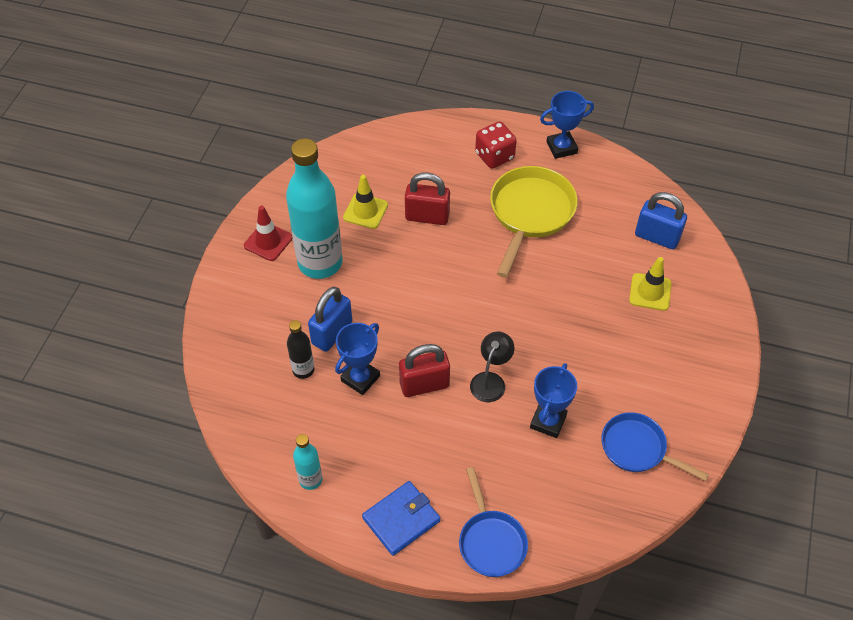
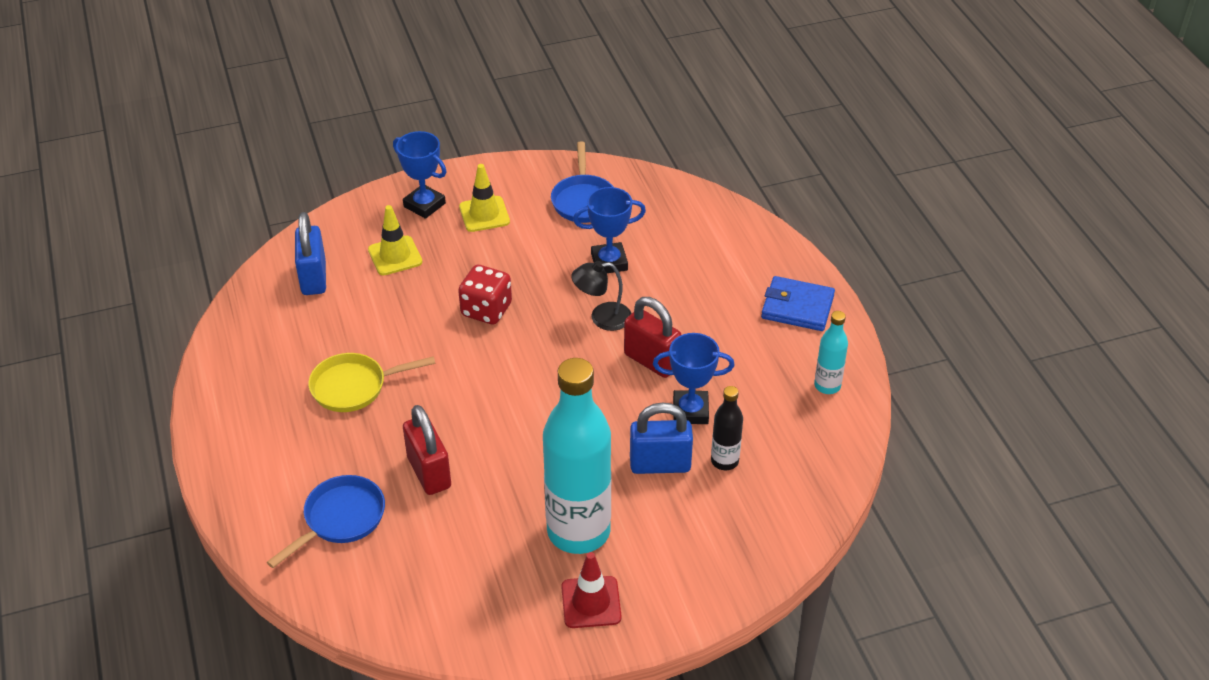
camera: 125 degrees left, 10 degrees down
(365, 211) = (466, 534): yellow traffic cone -> yellow traffic cone (484, 214)
(491, 541) = (757, 246): blue pan -> blue pan (340, 519)
(494, 156) = (280, 460): red dice -> red dice (486, 310)
(530, 213) = (354, 387): yellow pan -> yellow pan, size x0.64
(561, 147) = (222, 407): blue trophy -> blue trophy (424, 205)

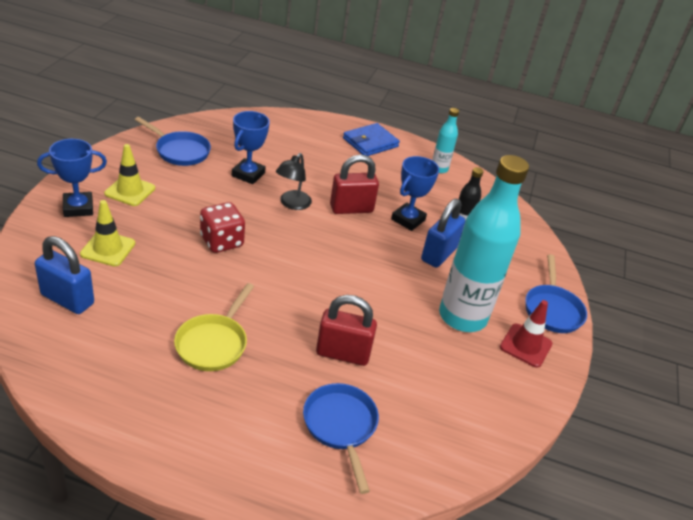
camera: 60 degrees left, 5 degrees down
(679, 601) = (552, 310): none -> blue pan

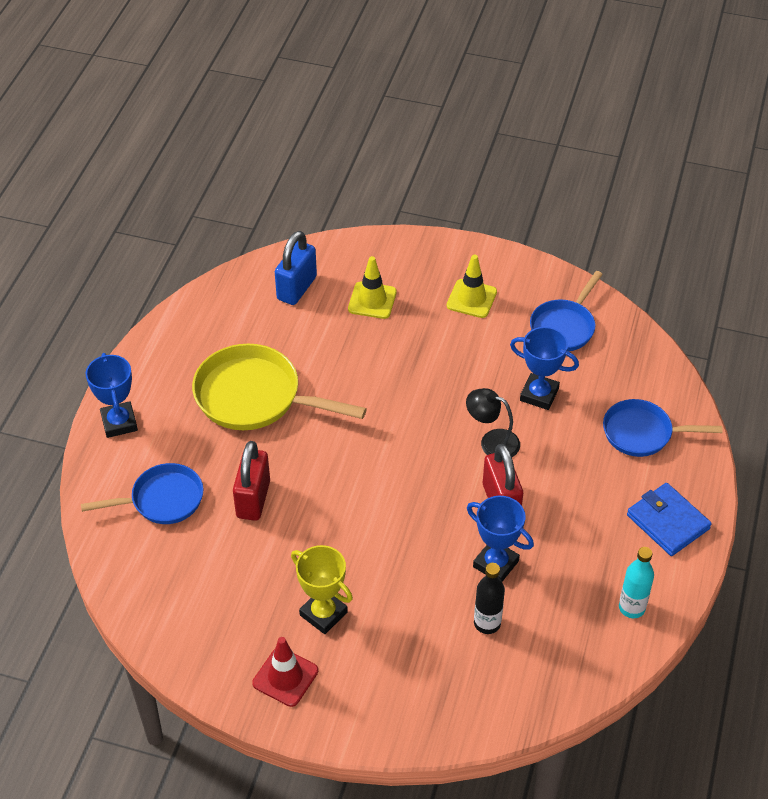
camera: 95 degrees right, 10 degrees up
(78, 208) = (430, 266): blue trophy -> blue trophy (119, 422)
(213, 343) = (255, 397): yellow pan -> yellow pan, size x1.56
(222, 241) = (405, 385): red dice -> none
(438, 254) = (432, 595): blue padlock -> none
(462, 317) = (323, 614): turquoise bottle -> yellow trophy
(552, 310) = (352, 718): blue pan -> blue pan (642, 433)

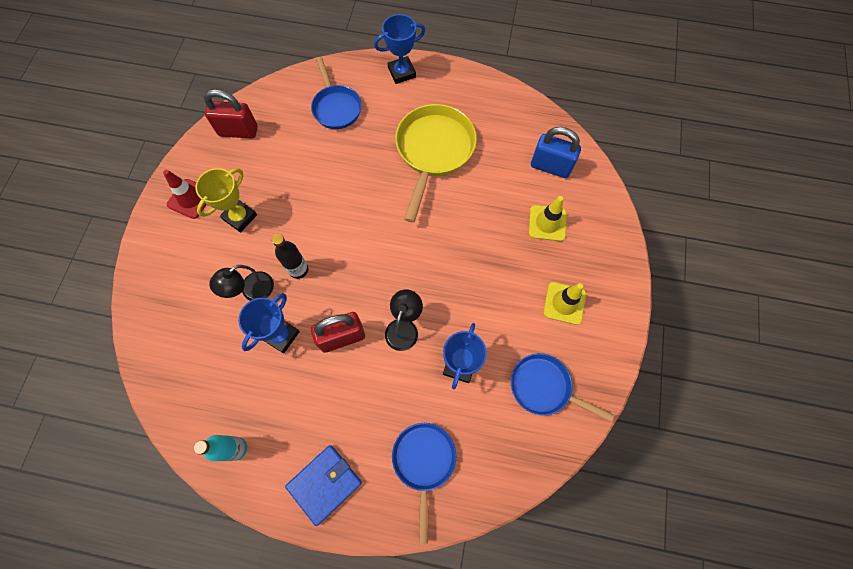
camera: 85 degrees right, 20 degrees up
(253, 499) = (339, 162): red padlock -> red padlock (238, 131)
(434, 597) = (251, 291): none -> black lamp
(487, 623) = (226, 331): black bottle -> black bottle (298, 270)

